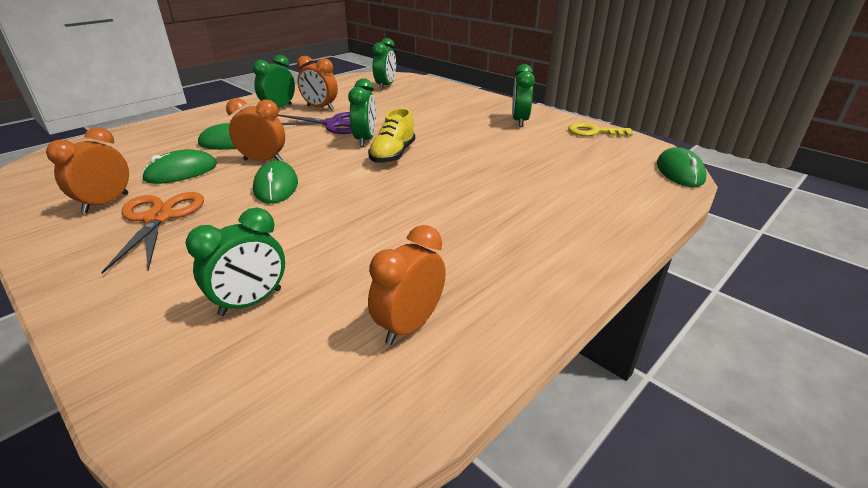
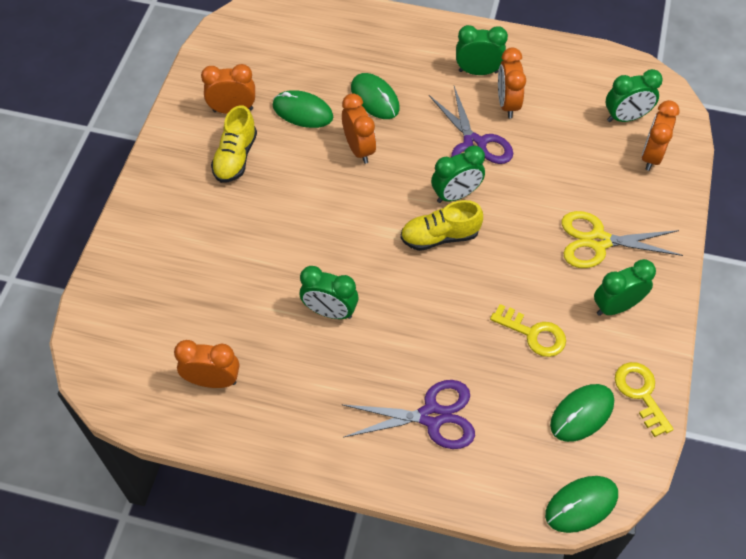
camera: 60 degrees right, 25 degrees up
(158, 218) = (235, 157): orange scissors -> yellow shoe
(251, 302) = (186, 282): green clock -> green clock (330, 311)
(276, 186) = (323, 191): green mouse -> green mouse (582, 414)
(421, 88) = (651, 156): none -> orange clock
(464, 113) = (598, 241): none -> yellow scissors
(517, 148) = (533, 334): none -> yellow key
(562, 205) = (431, 416): none -> purple scissors

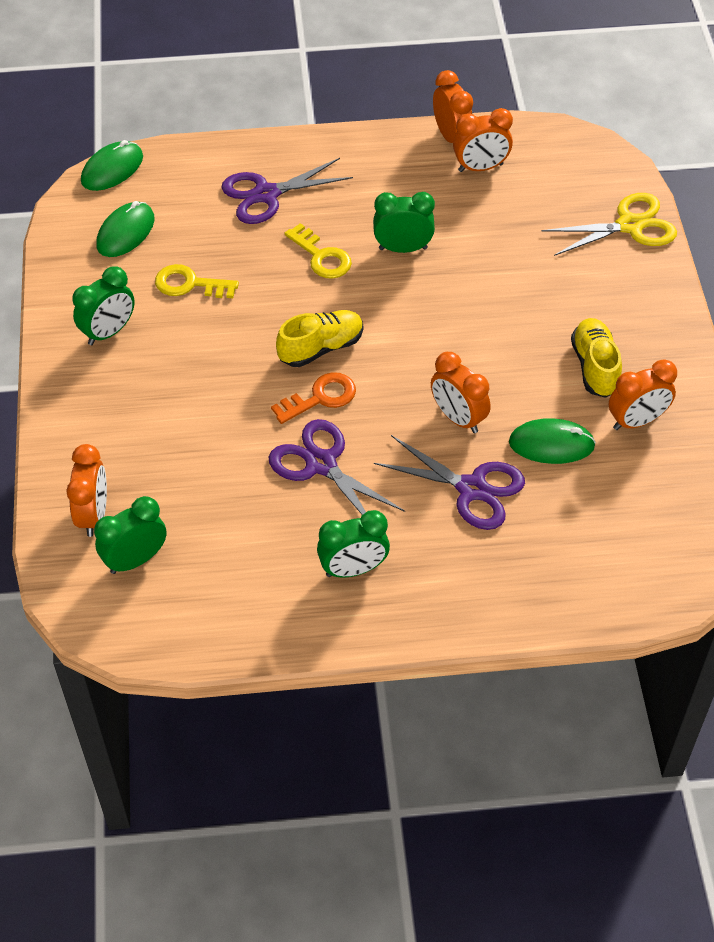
camera: 160 degrees right, 5 degrees down
(375, 98) = (471, 488): green mouse -> purple scissors
(456, 195) = (320, 398): green clock -> orange key
(507, 104) = (298, 532): orange clock -> orange clock (451, 137)
(598, 241) = (141, 392): yellow scissors -> yellow scissors (629, 225)
(640, 393) = (71, 263): yellow key -> yellow key (321, 257)

